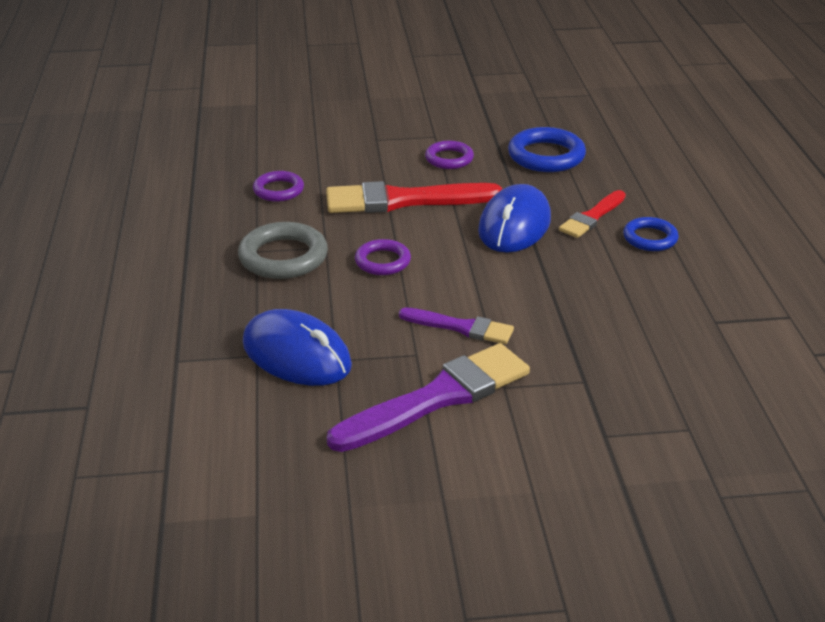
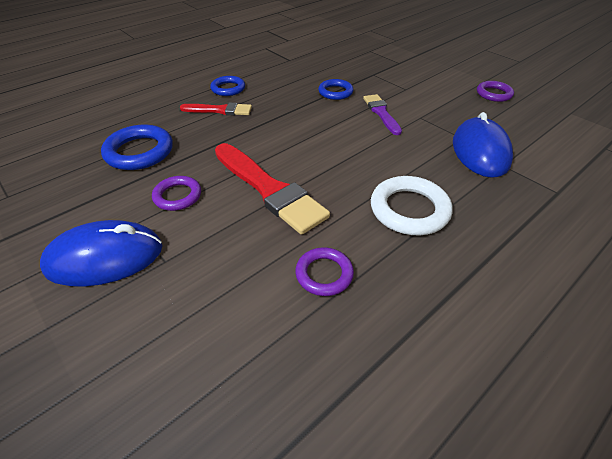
camera: 125 degrees left, 10 degrees up
(283, 257) = (409, 210): grey ring -> white ring
(382, 261) = (357, 163): purple ring -> purple ring (494, 94)
(438, 397) = (438, 100): purple brush -> none
(514, 225) = (257, 132): blue mouse -> blue mouse (105, 257)
(557, 316) = (335, 92): none -> blue ring

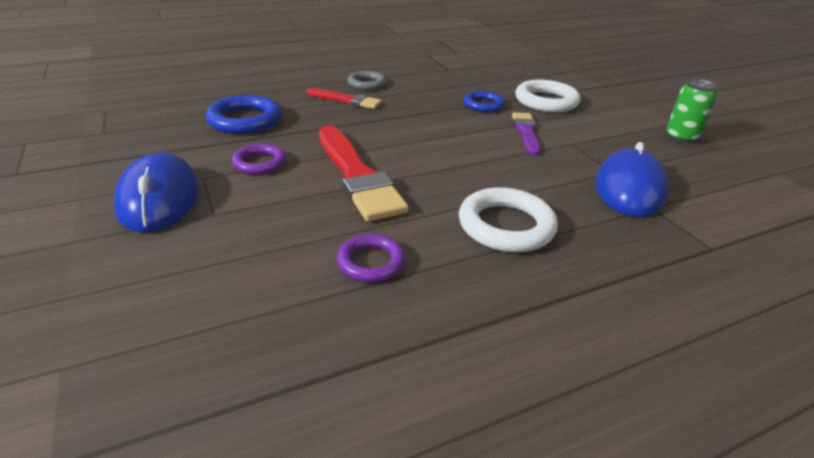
camera: 15 degrees right, 10 degrees down
(105, 257) = (159, 198): blue mouse -> blue mouse turned 75 degrees clockwise
(228, 89) = (366, 84): blue ring -> grey ring
(382, 78) = (546, 101): none -> white ring
(494, 94) = (681, 137): purple ring -> green can

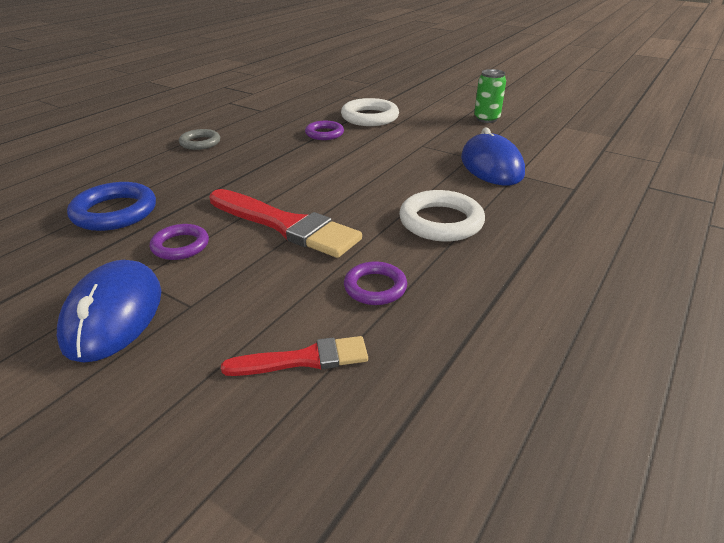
camera: 30 degrees left, 0 degrees up
(159, 198) = (113, 314): blue mouse -> blue mouse turned 45 degrees clockwise
(346, 100) = (198, 163): red brush -> red brush (304, 359)
(483, 105) = (324, 133): blue ring -> purple ring
(526, 132) = (380, 146): purple brush -> none

